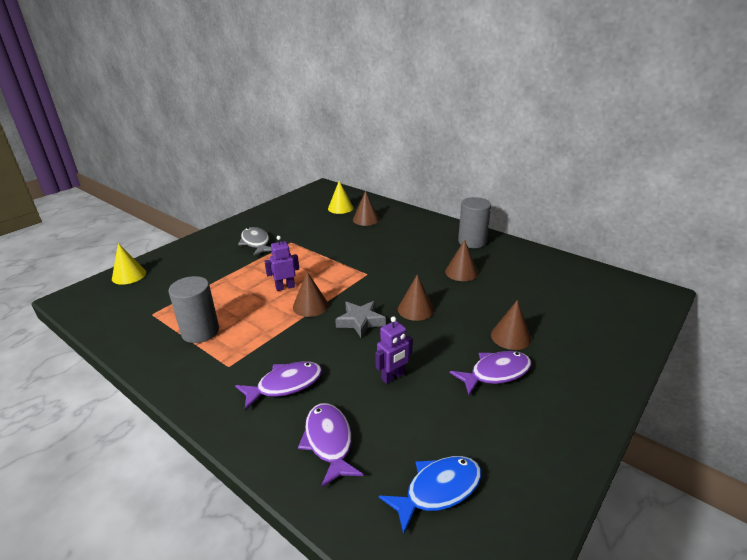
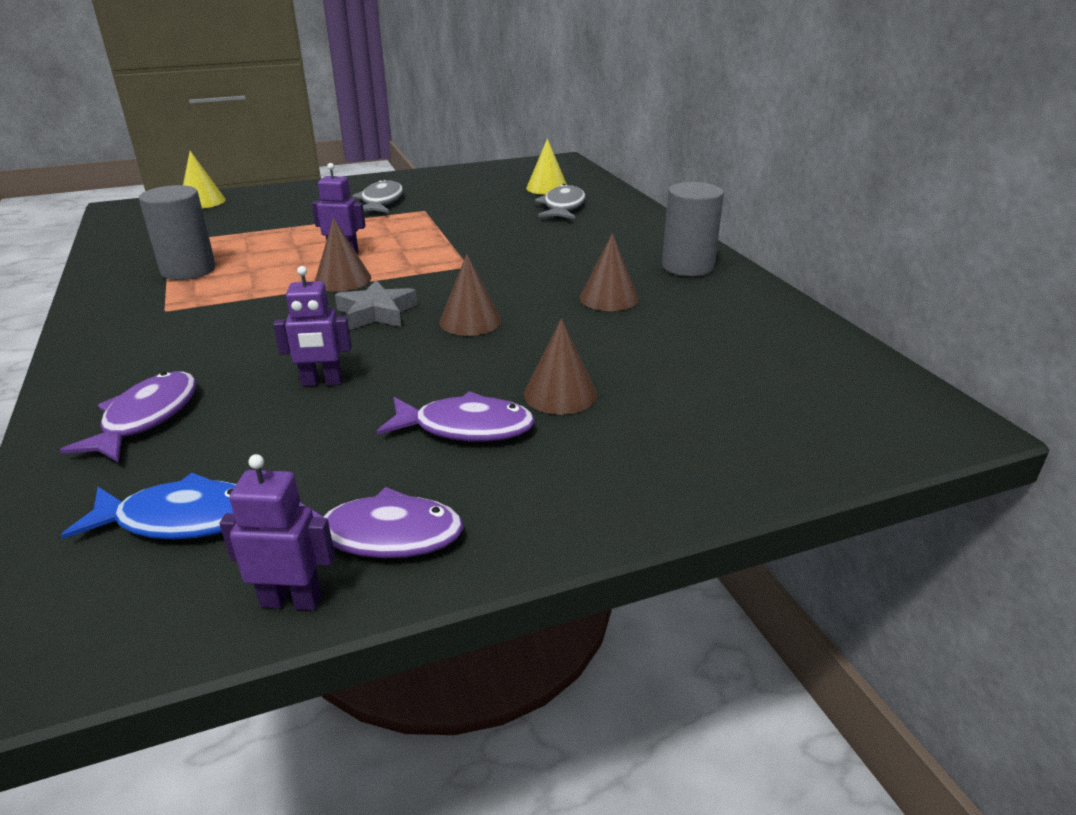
camera: 30 degrees right, 0 degrees up
(285, 385) = (190, 347): purple fish -> purple fish (381, 536)
(366, 219) = (563, 207): brown cone -> grey fish
(548, 502) = (291, 600): none -> purple robot

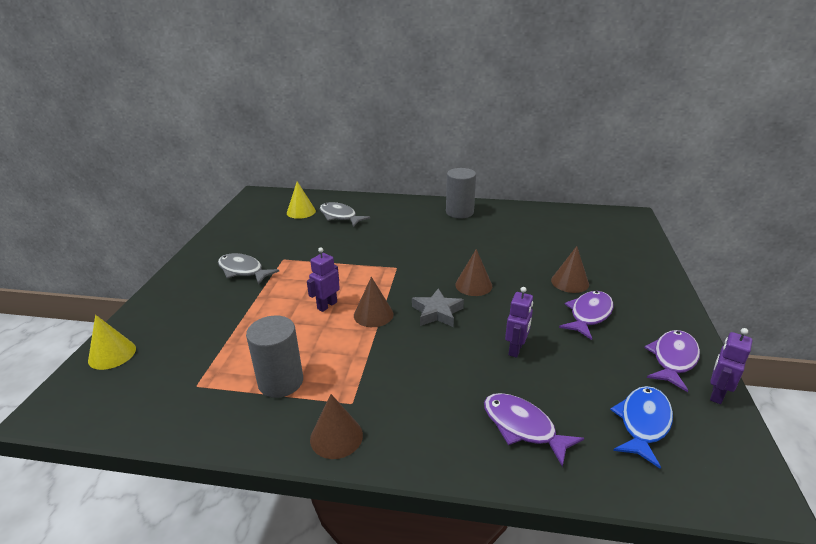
camera: 60 degrees left, 0 degrees up
(609, 298) = (478, 241): brown cone -> brown cone (336, 437)

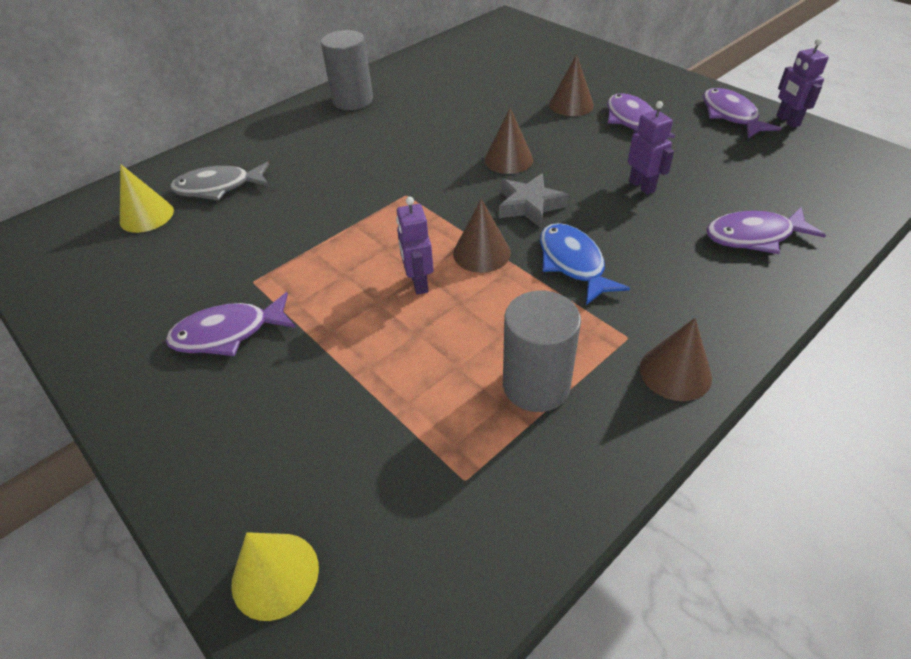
camera: 50 degrees left, 15 degrees up
(243, 270) = (228, 333): grey fish -> purple fish
(643, 423) = (795, 171): blue fish -> blue fish (573, 263)

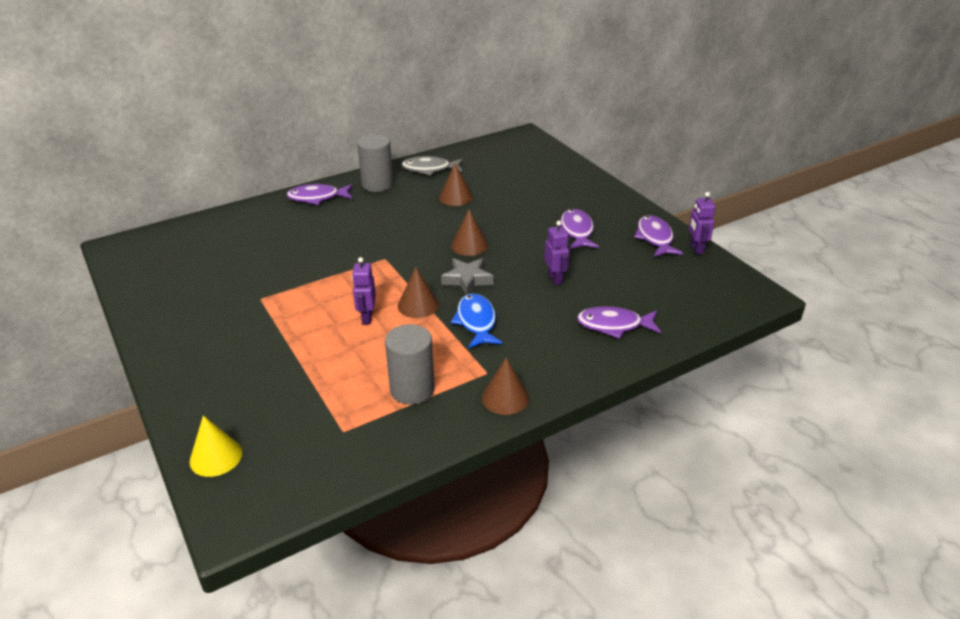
camera: 10 degrees right, 10 degrees down
(146, 216) = (205, 245): yellow cone -> none
(218, 187) = (259, 233): grey fish -> grey fish (429, 169)
(228, 333) = (233, 327): purple fish -> purple fish (317, 198)
(571, 104) = (538, 211): brown cone -> brown cone (455, 197)

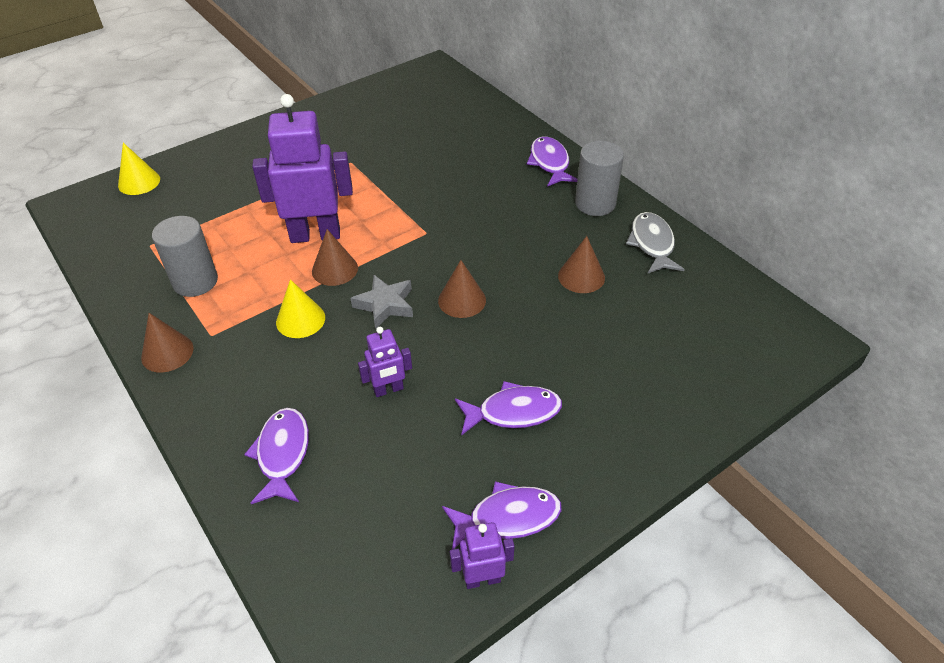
camera: 85 degrees right, 10 degrees up
(367, 317) = (315, 235): purple robot -> purple robot, size x2.06
(476, 322) = (300, 319): blue fish -> yellow cone

